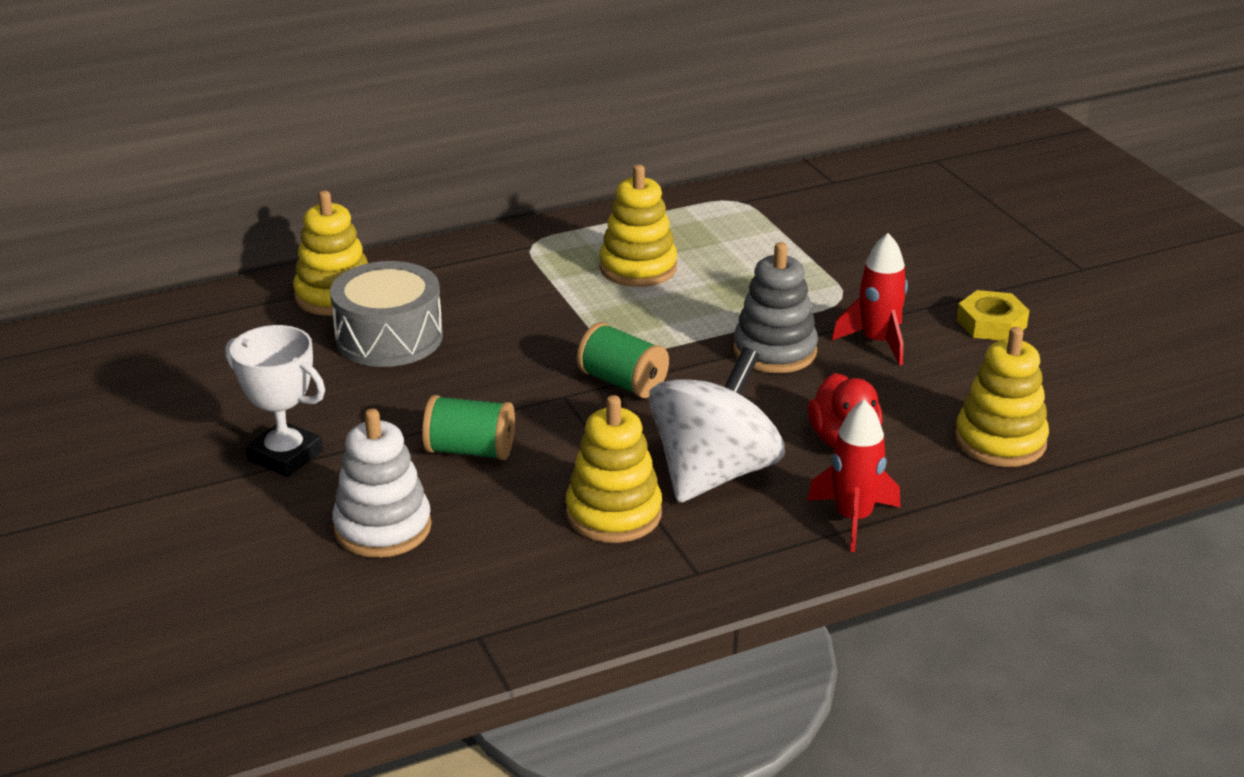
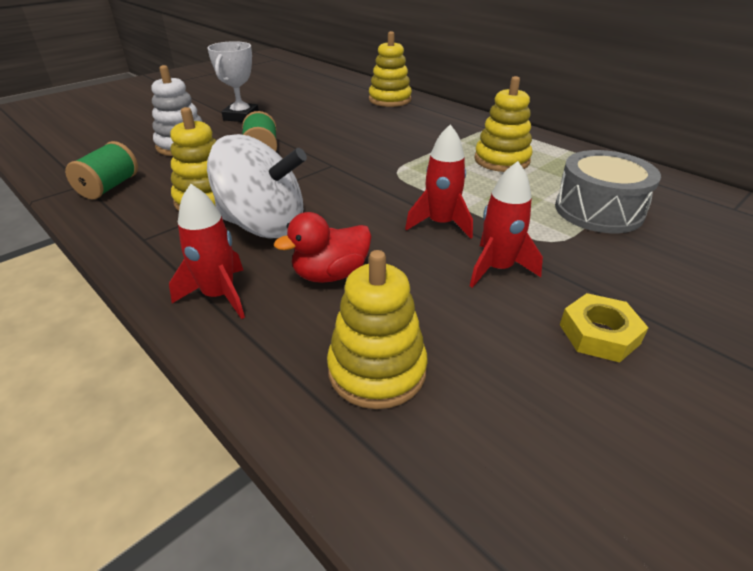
camera: 70 degrees right, 5 degrees up
(389, 338) = (360, 116): grey drum -> grey drum (598, 210)
(622, 382) = (358, 178): green spool -> green spool (109, 187)
(774, 351) = (440, 224): grey stacking toy -> red rocket

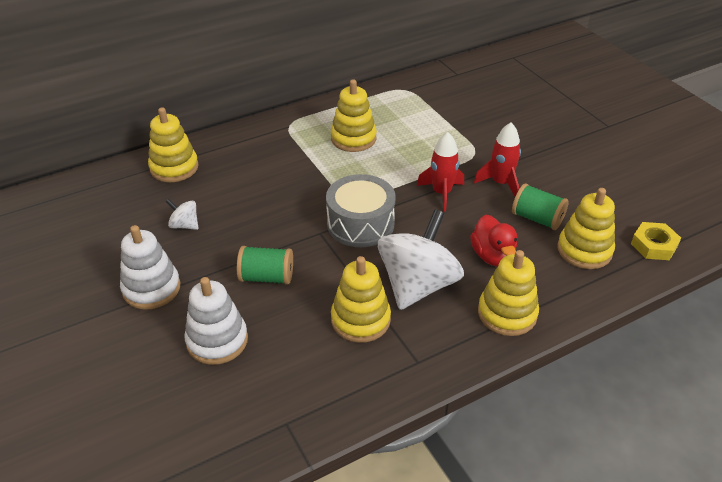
camera: 75 degrees left, 5 degrees up
(109, 187) = (302, 398): green spool -> green spool (537, 218)
(219, 295) = (507, 313): red rocket -> yellow stacking toy
(241, 117) = (151, 288): white trophy -> white stacking toy
(318, 114) = (184, 225): none -> white spinning top
(598, 210) = (444, 122): grey drum -> grey drum (360, 224)
(599, 334) = (564, 166): yellow nut -> yellow nut (654, 245)

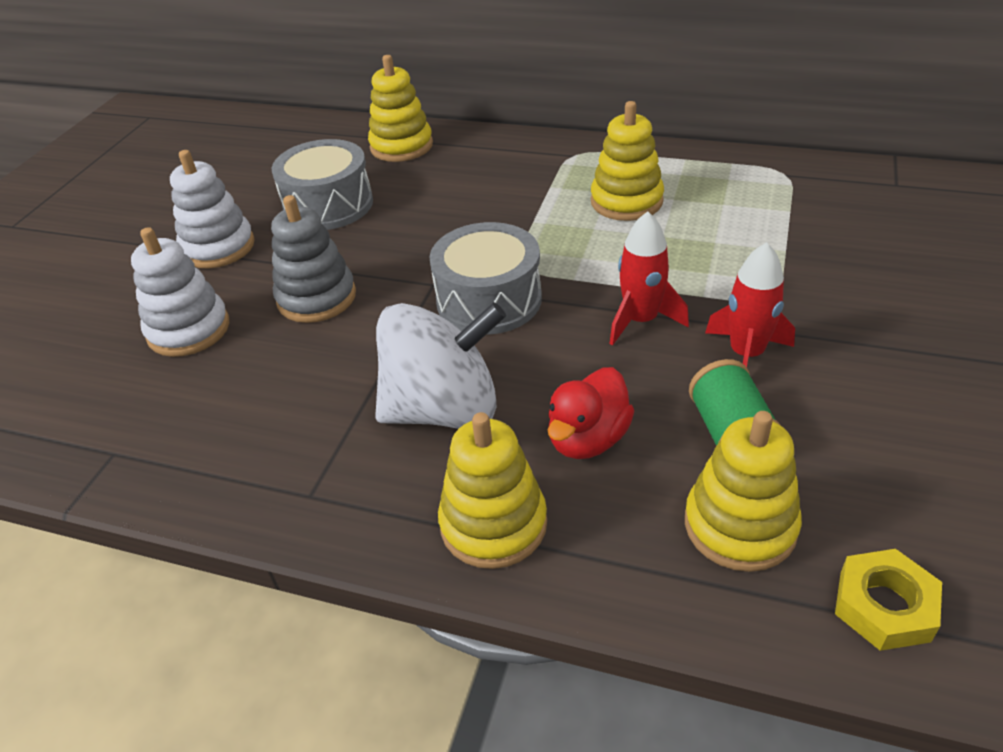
camera: 50 degrees right, 0 degrees up
(184, 225) = (328, 205): white spinning top -> grey drum
(266, 277) = (316, 298): green spool -> grey stacking toy
(360, 320) = (329, 403): yellow stacking toy -> none

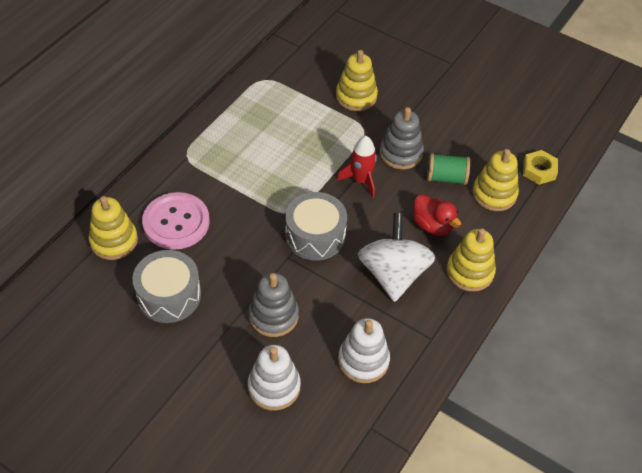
camera: 80 degrees left, 10 degrees up
(218, 247) = (186, 366): white stacking toy -> white stacking toy (363, 360)
(453, 178) = (176, 222): none -> pink button
(626, 201) = (253, 150): yellow stacking toy -> yellow stacking toy (356, 96)
(746, 354) = (401, 153): red rocket -> grey stacking toy

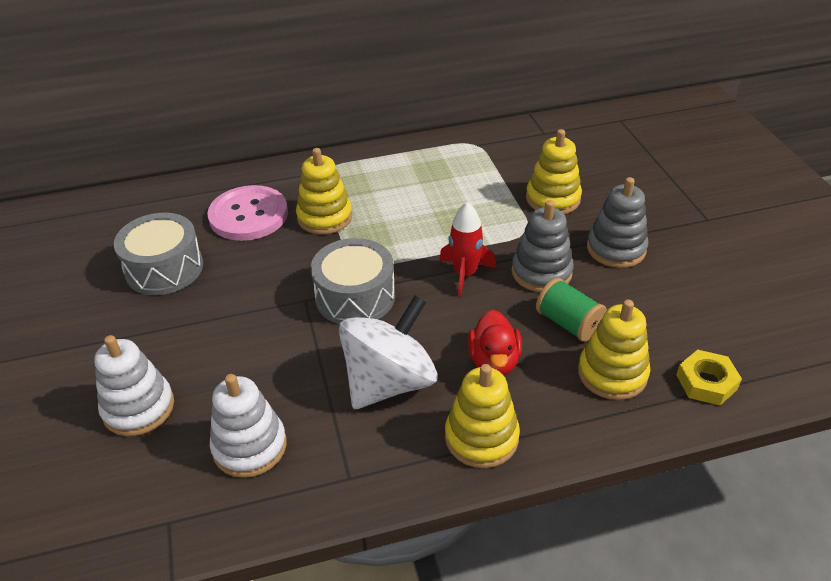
camera: 45 degrees right, 10 degrees down
(114, 241) = (183, 202): yellow stacking toy -> yellow stacking toy (325, 217)
(273, 316) = (224, 343): grey stacking toy -> grey stacking toy (616, 249)

